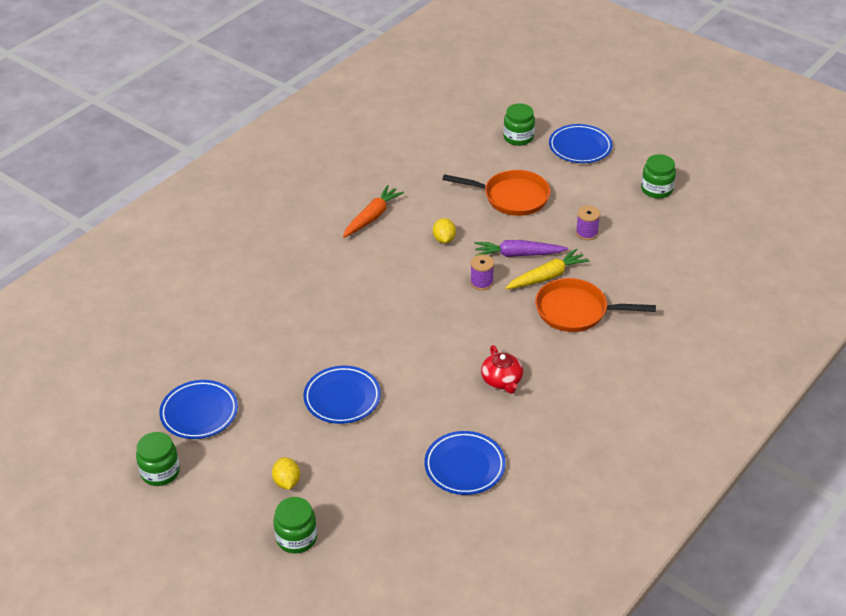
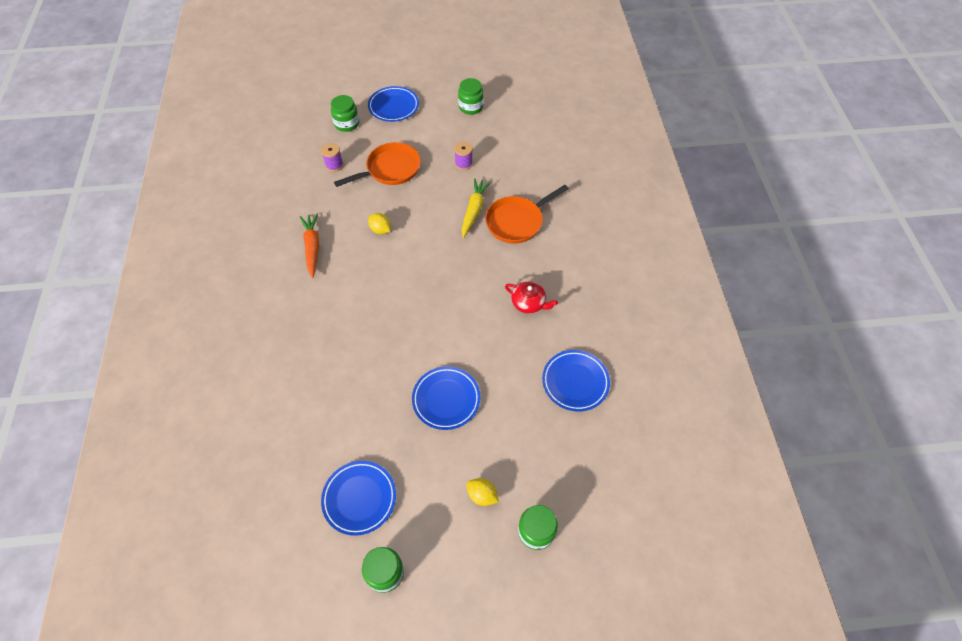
camera: 45 degrees left, 15 degrees up
(481, 282) = (439, 244): purple spool -> purple spool (334, 165)
(518, 254) = (439, 207): purple carrot -> none

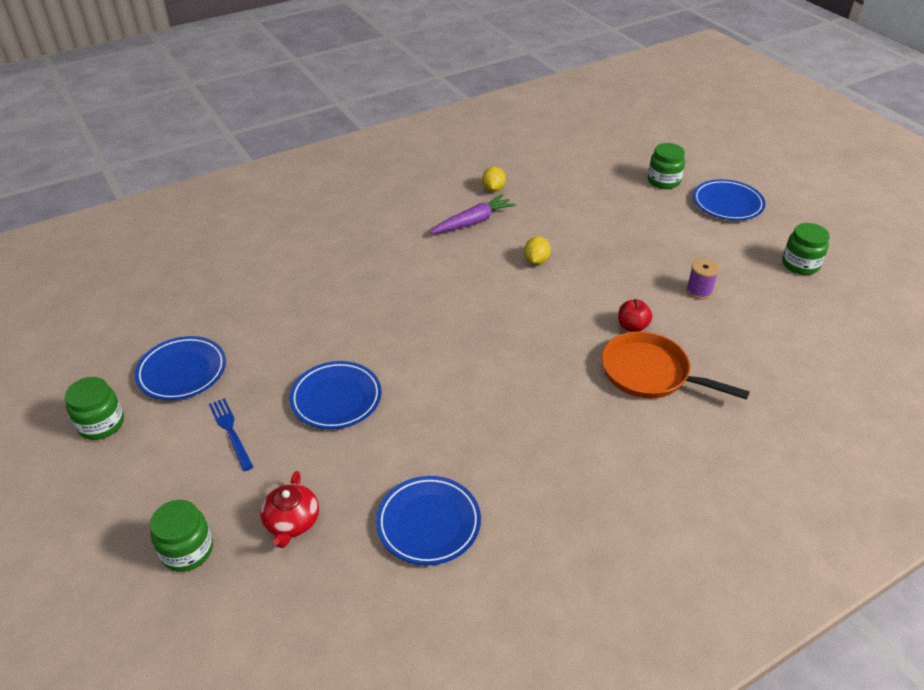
camera: 65 degrees right, 15 degrees down
(312, 247) = (473, 222): orange carrot -> purple carrot
(334, 165) = (596, 195): purple spool -> none
(390, 169) = (630, 236): orange pan -> none
(442, 477) = (231, 431): none -> blue fork
(474, 210) = (632, 326): yellow carrot -> red apple
(482, 495) = (220, 477): yellow lemon -> yellow lemon (493, 189)
(529, 303) = (525, 430): red teapot -> red teapot (292, 522)

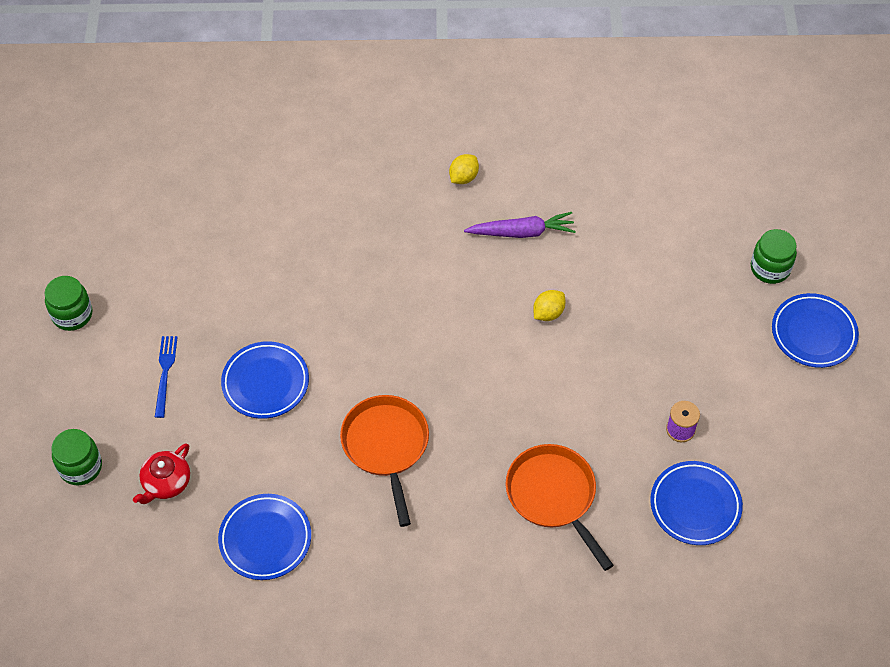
camera: 30 degrees right, 15 degrees up
(182, 372) = (158, 290): blue plate -> blue plate (695, 505)
(483, 399) = (386, 447): none -> orange pan
(493, 189) = (575, 195): yellow lemon -> yellow lemon (463, 177)
(632, 326) = (579, 437): red apple -> none
(800, 264) = (817, 450): green jar -> none

